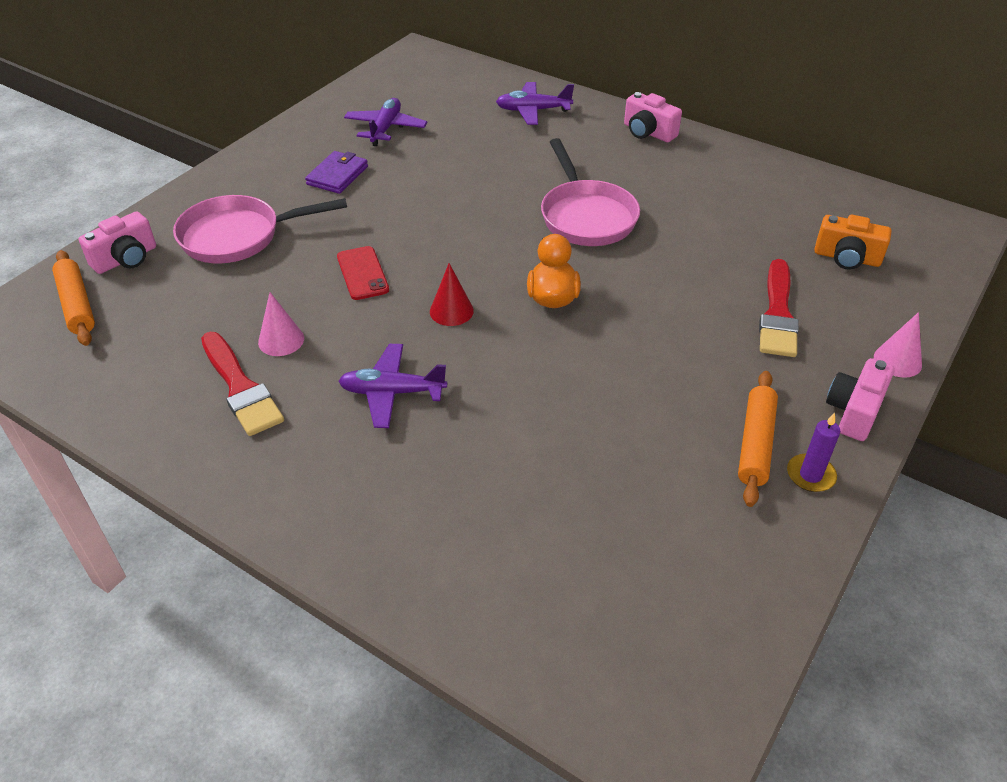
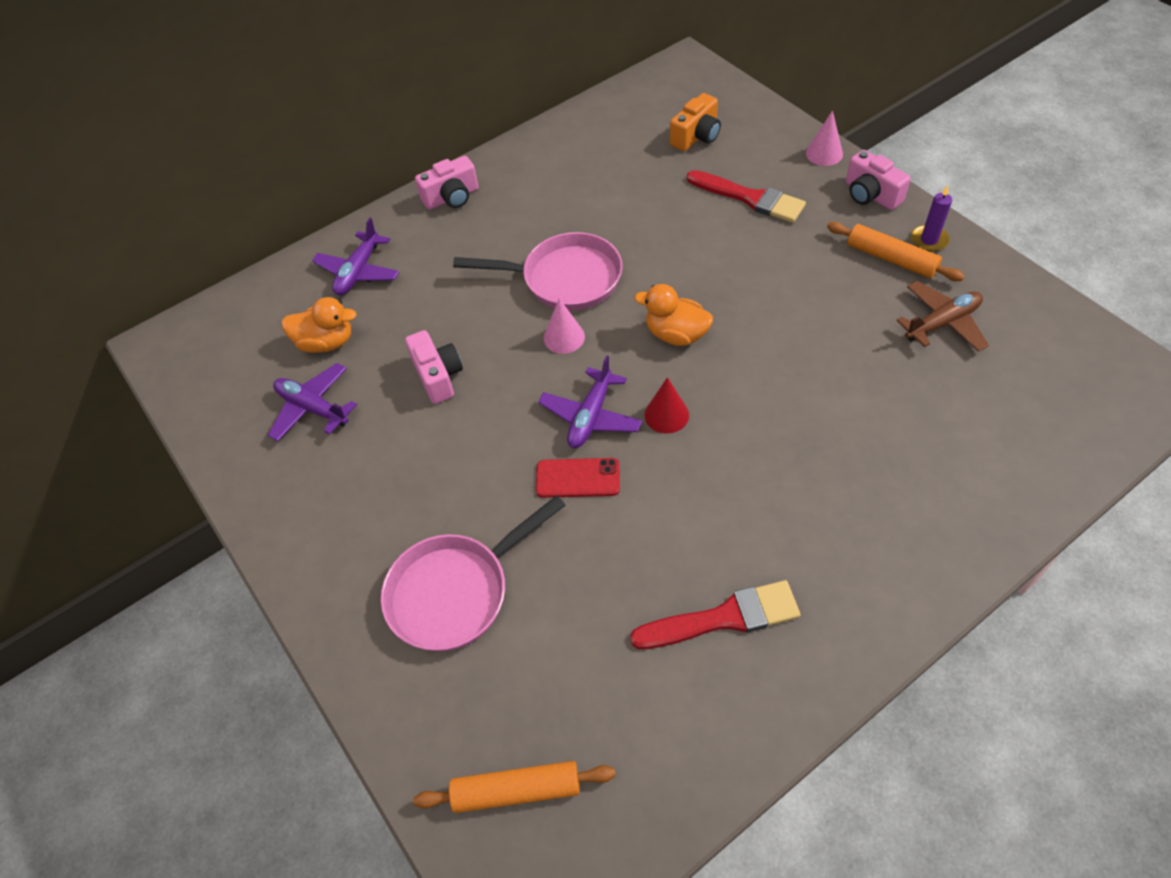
camera: 65 degrees left, 10 degrees up
(126, 259) = (445, 725): pink camera -> pink camera (438, 376)
(237, 236) = (456, 592): pink pan -> pink pan turned 45 degrees clockwise
(281, 340) = (660, 570): pink cone -> pink cone (564, 337)
(337, 175) = (384, 472): purple wallet -> none
(392, 392) = (768, 485): purple plane -> purple plane (591, 416)
(452, 116) = (326, 342): none -> orange duck
(676, 503) = (942, 323): none -> brown plane

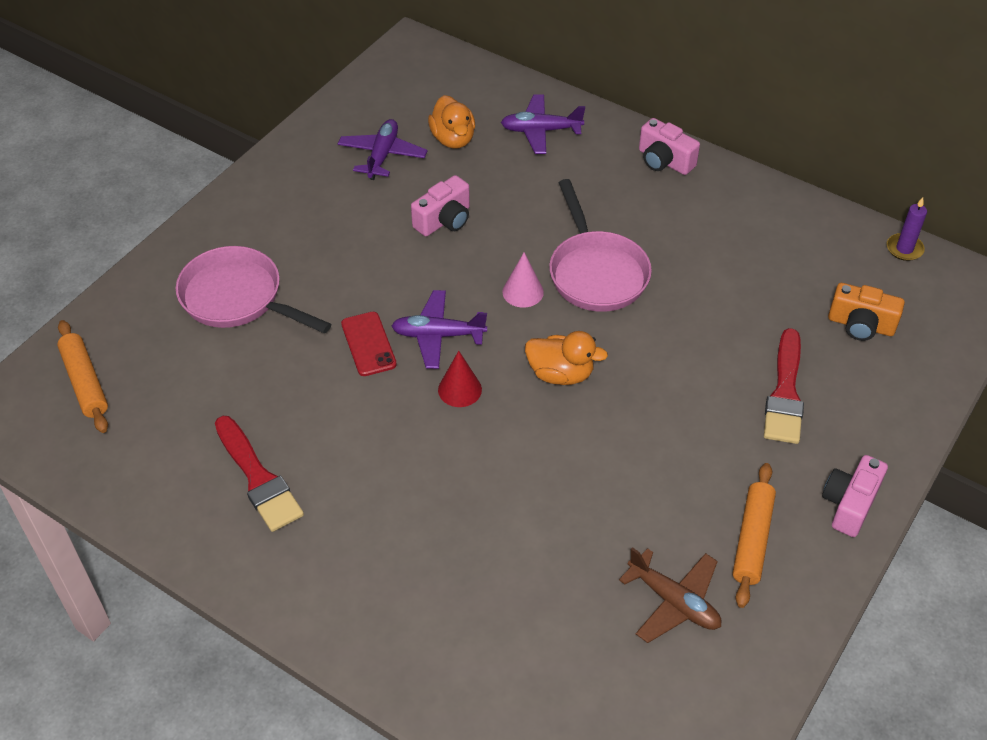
camera: 65 degrees right, 5 degrees down
(676, 334) = (560, 374): orange duck -> orange duck turned 105 degrees clockwise
(824, 153) = (898, 447): pink cone -> none
(929, 240) = (801, 573): purple candle -> purple candle (904, 249)

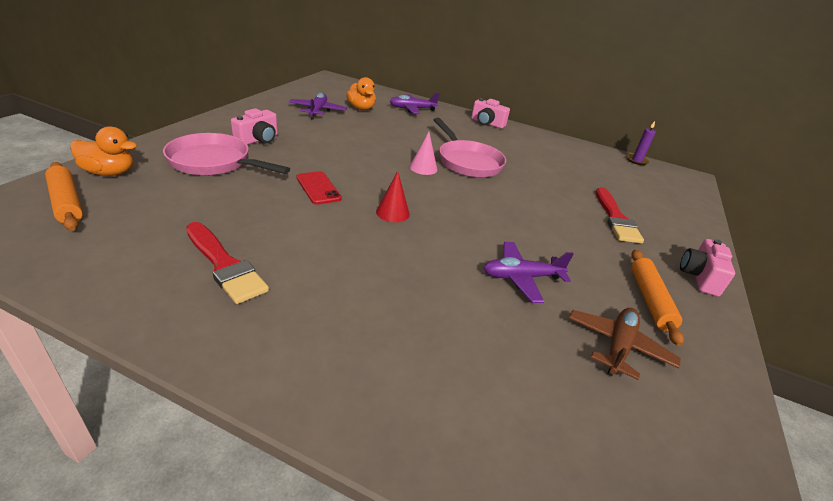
camera: 15 degrees left, 15 degrees down
(438, 335) = (370, 185): purple plane -> purple plane (521, 277)
(444, 220) = (362, 137): pink camera -> pink camera (258, 140)
(560, 374) = (463, 206): orange duck -> orange duck (109, 172)
(674, 602) = (618, 346): brown plane -> brown plane turned 90 degrees counterclockwise
(860, 325) = (637, 189): orange camera -> none

